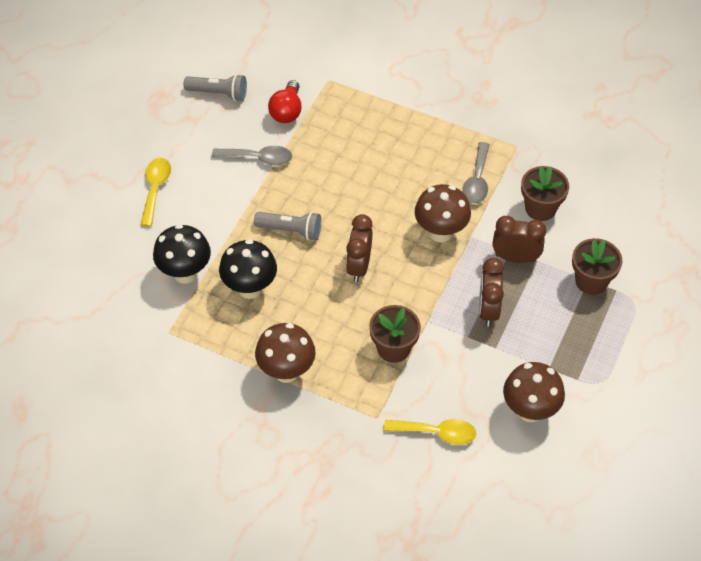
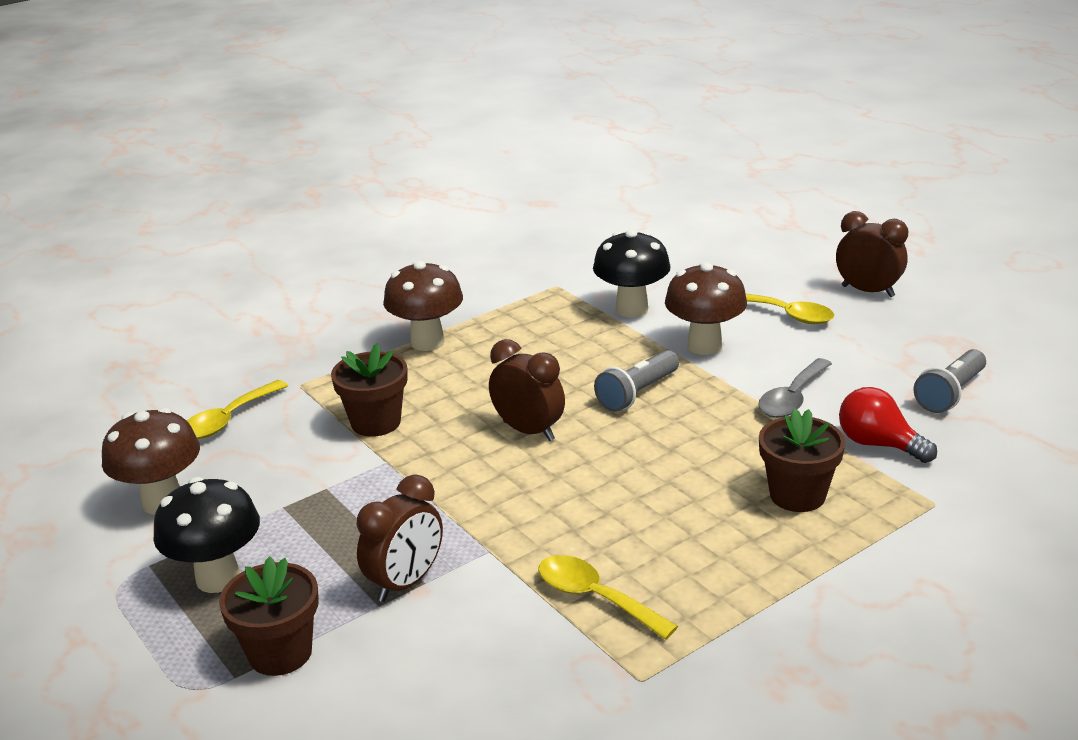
camera: 120 degrees right, 25 degrees down
(250, 288) = (569, 344): black mushroom -> black mushroom (218, 578)
(440, 232) = (522, 521): brown mushroom -> brown mushroom (704, 346)
(477, 181) = (595, 597): grey spoon -> yellow spoon
(488, 310) = (346, 521): brown clock -> brown clock (868, 291)
(540, 208) = (475, 653): brown flower pot -> brown flower pot (797, 495)

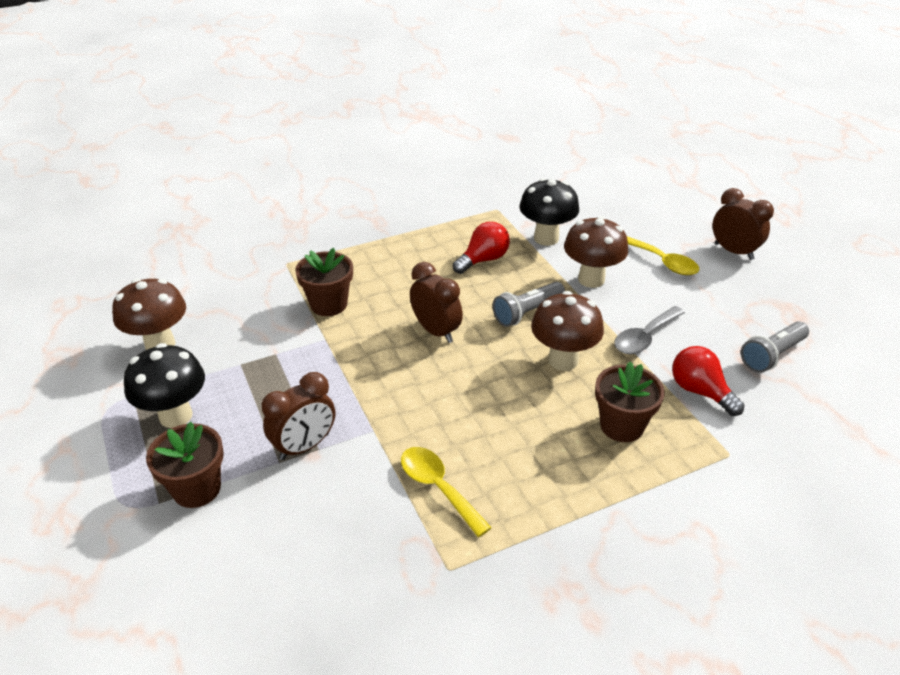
camera: 10 degrees right, 10 degrees up
(228, 420) = (227, 284): yellow spoon -> none
(427, 342) = (387, 242): brown mushroom -> brown mushroom (563, 360)
(560, 344) = (483, 260): none -> red light bulb

